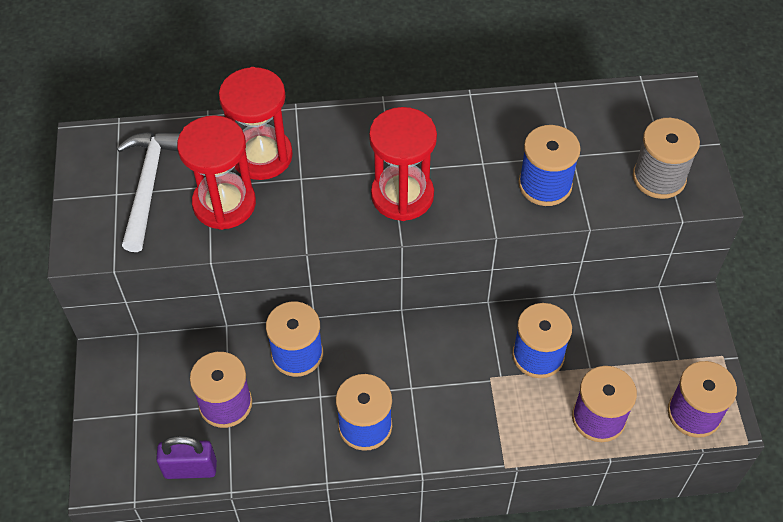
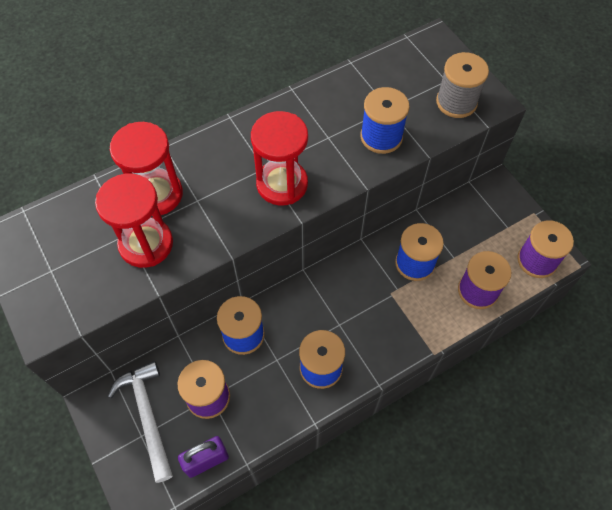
camera: 25 degrees left, 5 degrees up
(148, 185) = (75, 253): white hammer -> white hammer (147, 415)

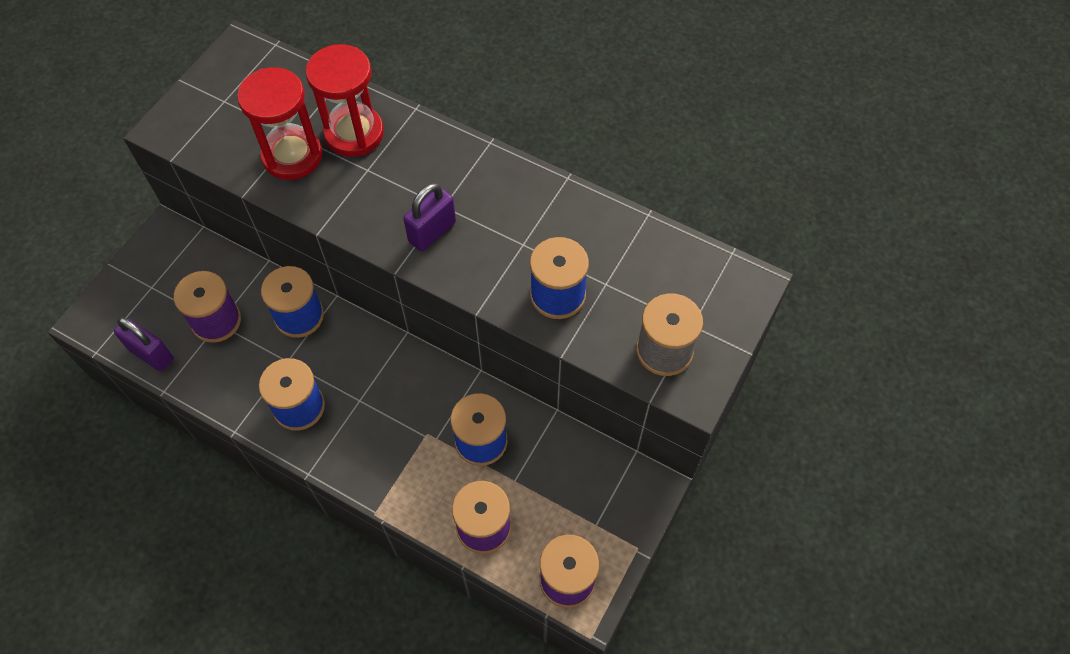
camera: 60 degrees right, 0 degrees up
(147, 415) = (173, 281): white hammer -> none
(282, 184) = (432, 232): red hourglass -> purple padlock

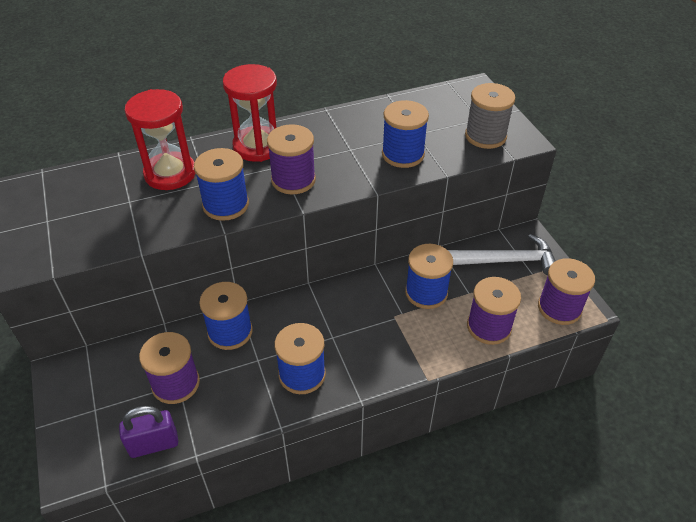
camera: 50 degrees left, 15 degrees down
(292, 156) = (145, 211): red hourglass -> red hourglass (257, 146)
(351, 207) = (226, 205): none -> blue spool
(432, 232) = (293, 180): purple padlock -> purple spool
(593, 488) = (507, 261): none -> white hammer

